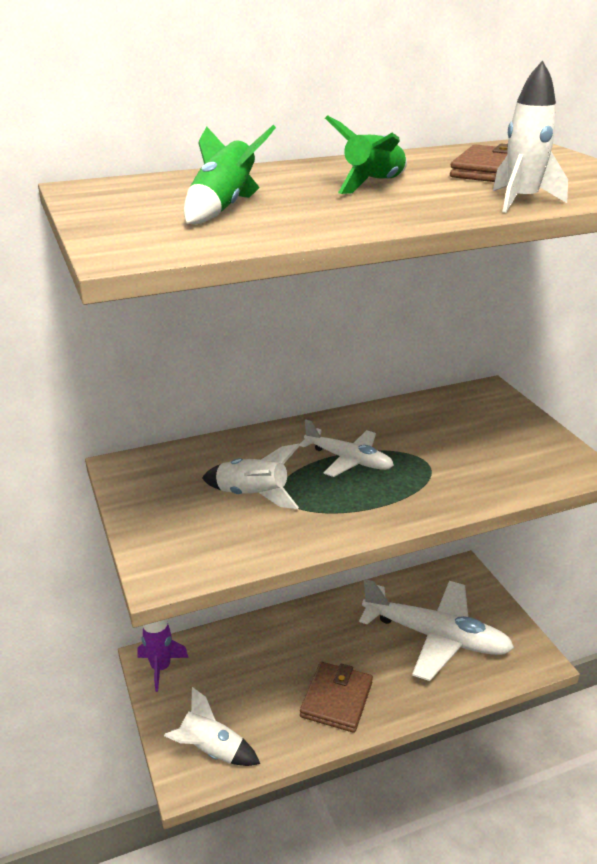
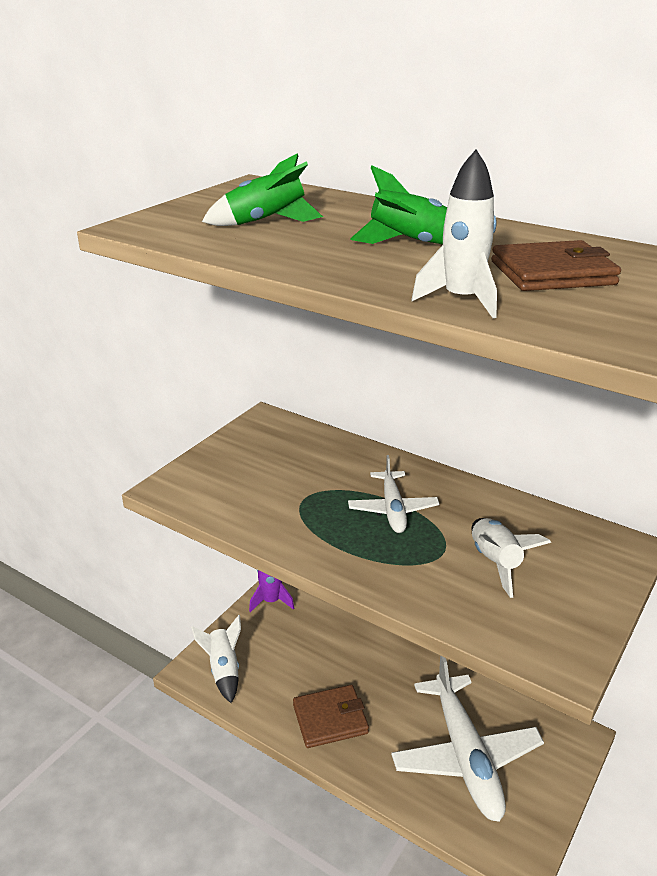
camera: 55 degrees right, 0 degrees up
(252, 495) = (291, 484): white rocket -> white rocket (495, 563)

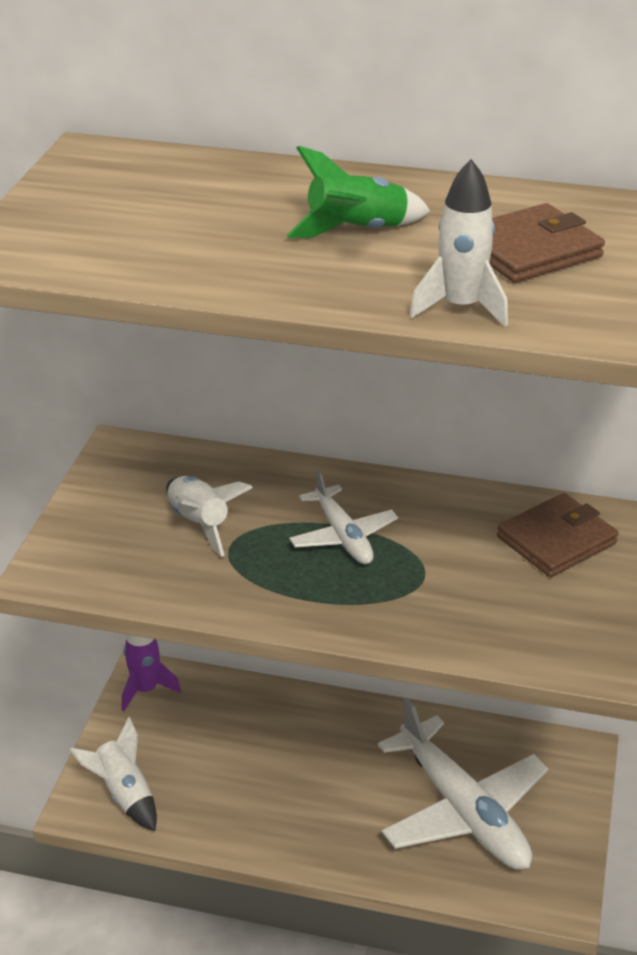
camera: 20 degrees left, 5 degrees up
(266, 222) = (161, 222): green rocket -> none
(330, 719) = (287, 814): brown wallet -> brown wallet (556, 540)
(495, 563) = (487, 573): white rocket -> white rocket (200, 523)

